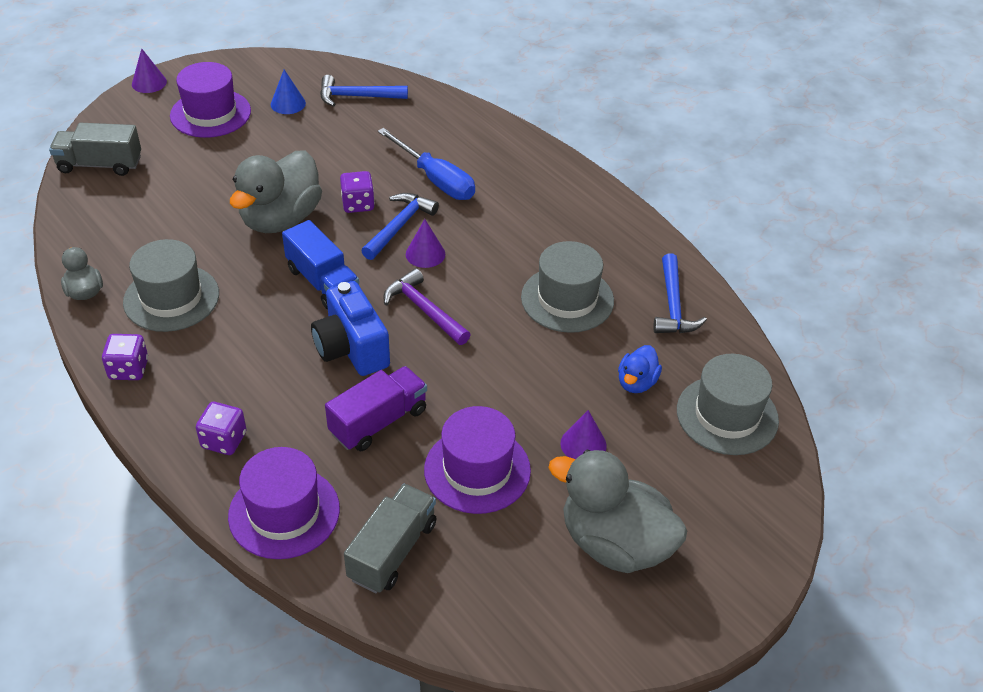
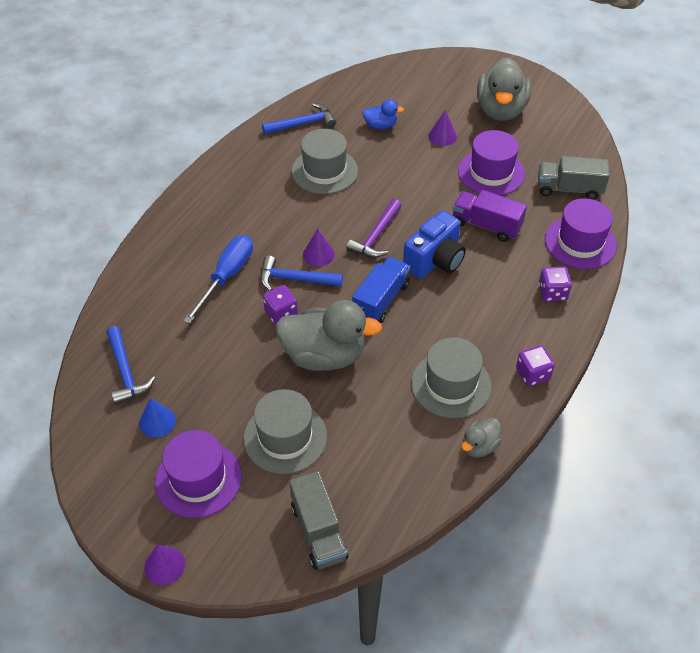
camera: 110 degrees left, 5 degrees up
(727, 415) = (383, 87): grey hat -> grey hat (285, 437)

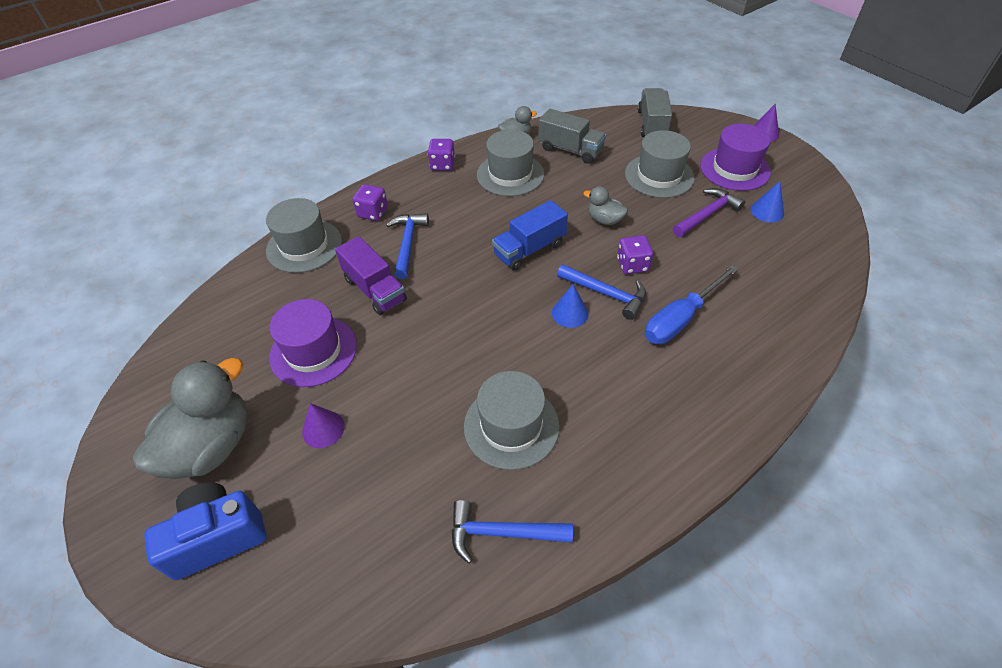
camera: 155 degrees left, 0 degrees up
(126, 372) = (797, 256): blue hammer -> blue hammer (407, 243)
(318, 254) = (570, 313): purple cone -> blue cone
(324, 356) = (604, 220): grey duck -> grey duck, size x0.49
(376, 236) = (497, 314): purple hammer -> purple hammer (707, 214)
(380, 126) = (390, 482): blue duck -> none
(435, 260) = (453, 270): blue camera -> blue camera (218, 537)
(569, 189) = (254, 302): grey truck -> grey truck (570, 150)
(580, 242) = (304, 246): purple hat -> grey hat

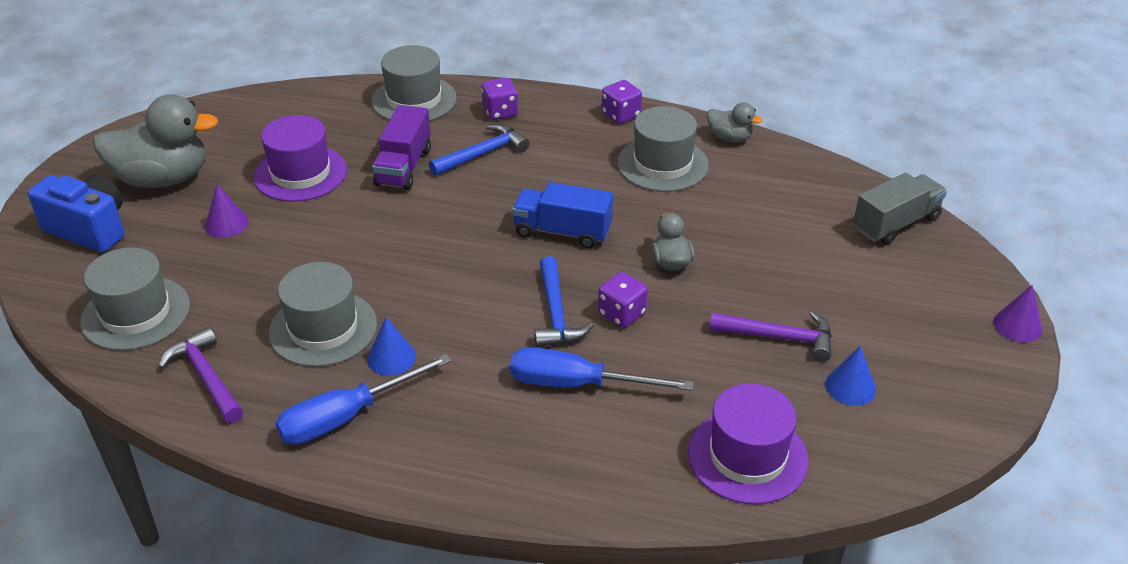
camera: 50 degrees right, 10 degrees down
(502, 533) = (206, 377): blue hammer -> purple hammer
(570, 150) = (760, 185): grey truck -> none
(570, 313) = (501, 301): blue cone -> blue cone (391, 358)
(620, 458) = (347, 416): none -> blue screwdriver
(659, 176) = (802, 270): grey hat -> grey hat (136, 313)
(734, 169) = (900, 327): purple hat -> purple hat (747, 456)

